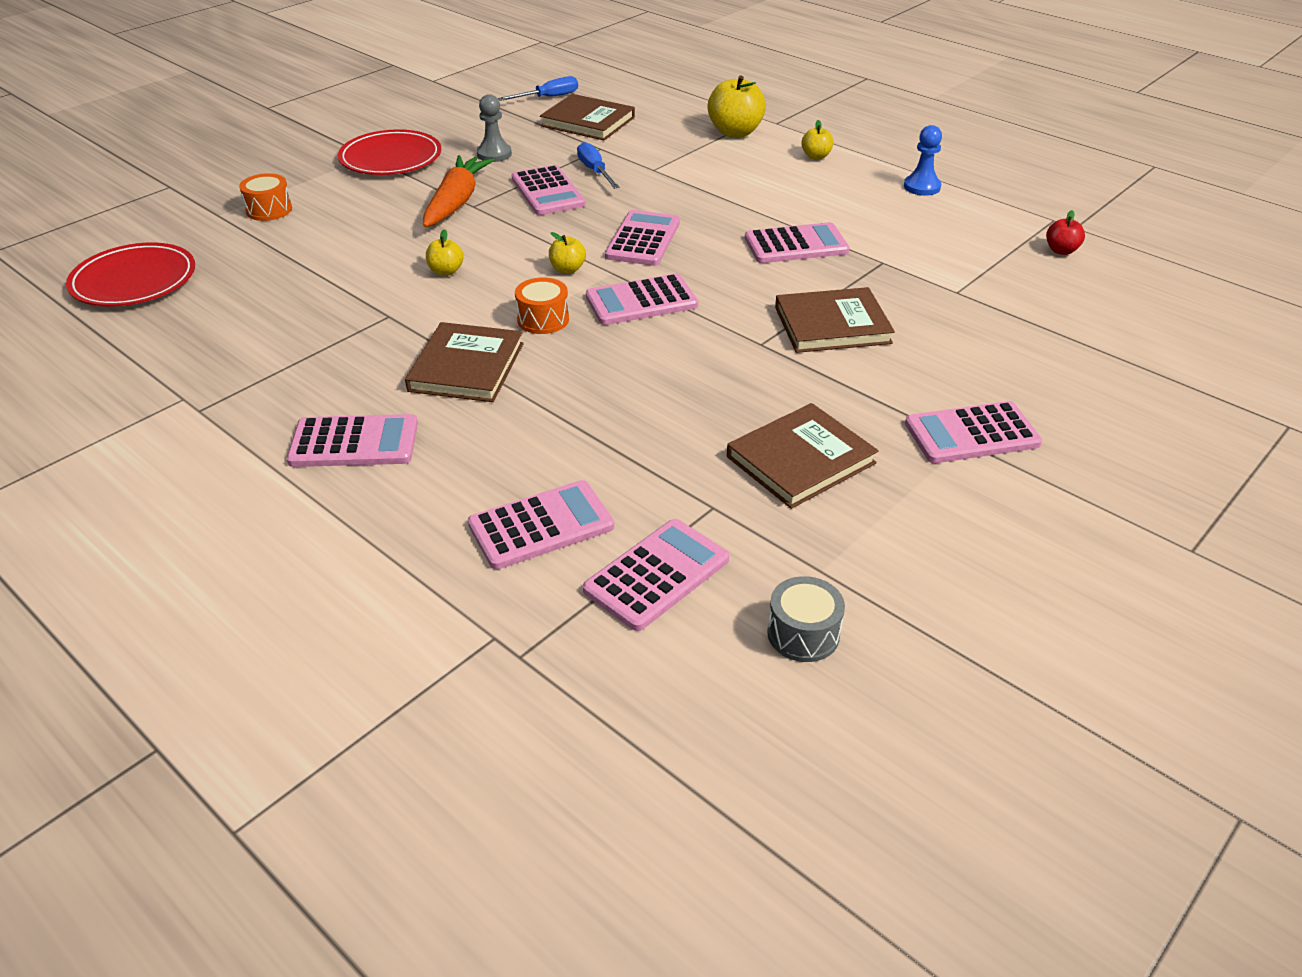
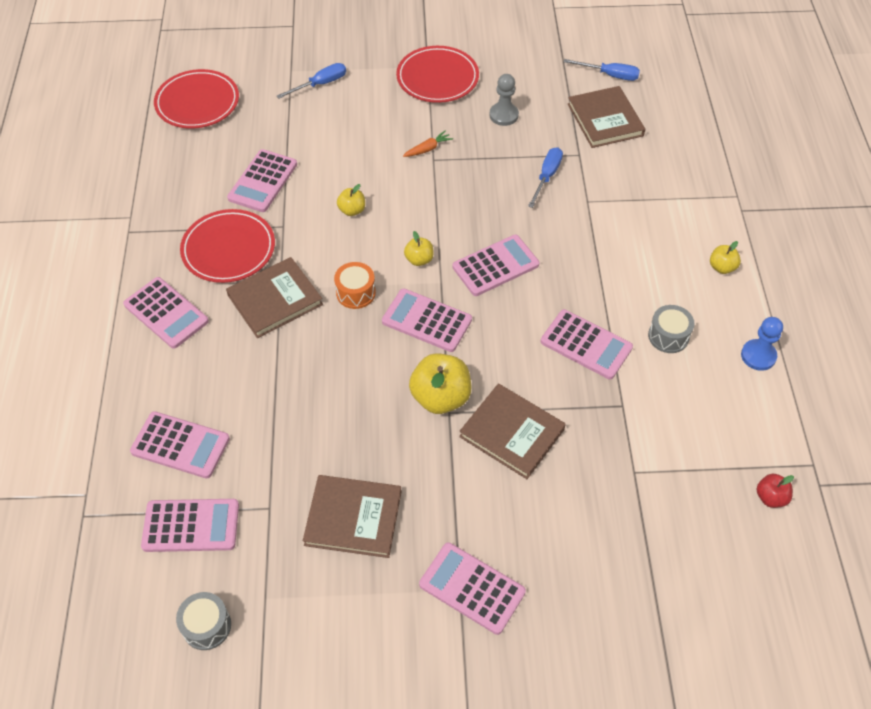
camera: 45 degrees right, 15 degrees up
(269, 210) = (320, 84): orange drum -> blue screwdriver
(352, 360) = (228, 249): none -> red plate
(456, 202) = (428, 149): orange carrot -> orange carrot, size x0.46
(548, 192) = (493, 177): pink calculator -> pink calculator (263, 181)
(735, 132) = (696, 200): yellow apple -> yellow apple (440, 397)
(845, 209) = (668, 336): none -> grey drum

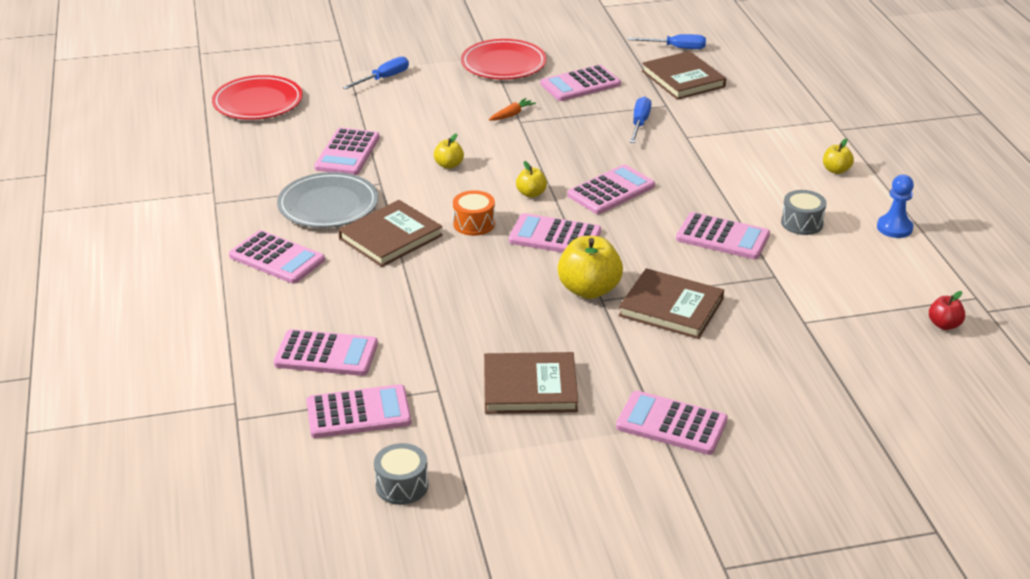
camera: 10 degrees left, 20 degrees down
(228, 249) = (328, 205): red plate -> grey plate
(503, 115) = (580, 84): grey pawn -> pink calculator

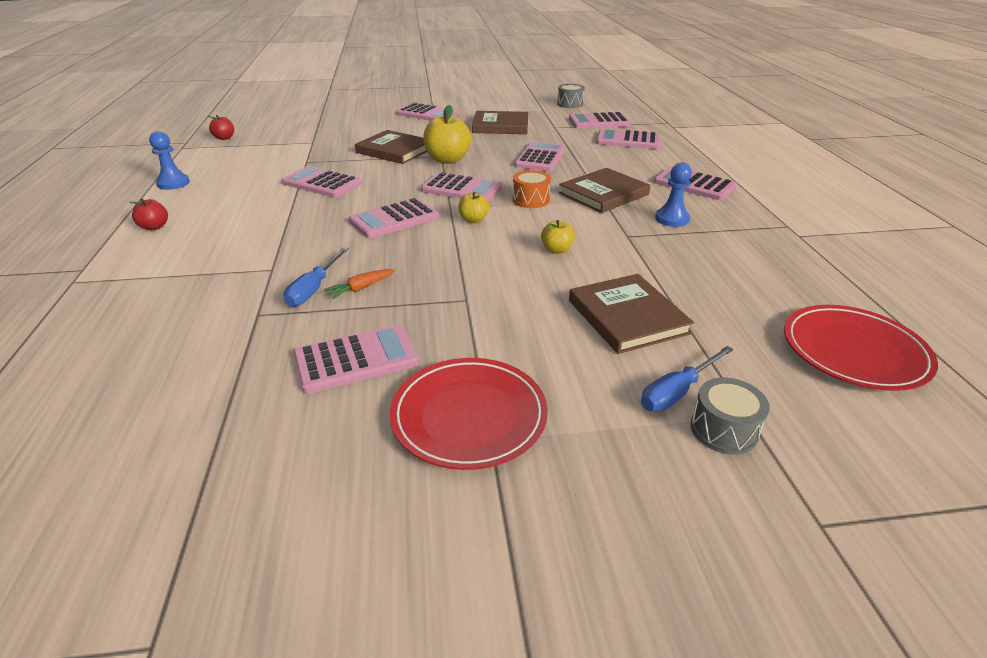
camera: 175 degrees left, 0 degrees up
(328, 205) = (672, 219): grey plate -> blue pawn
(347, 153) = (677, 269): pink calculator -> pink calculator (540, 157)
(512, 114) = (475, 310): orange carrot -> orange carrot (361, 288)
(676, 48) = (128, 442): blue screwdriver -> none
(683, 79) = (190, 361): brown book -> brown book (627, 317)
(802, 223) = (245, 189): grey drum -> grey drum (723, 430)
(836, 170) = (154, 227): yellow apple -> red apple

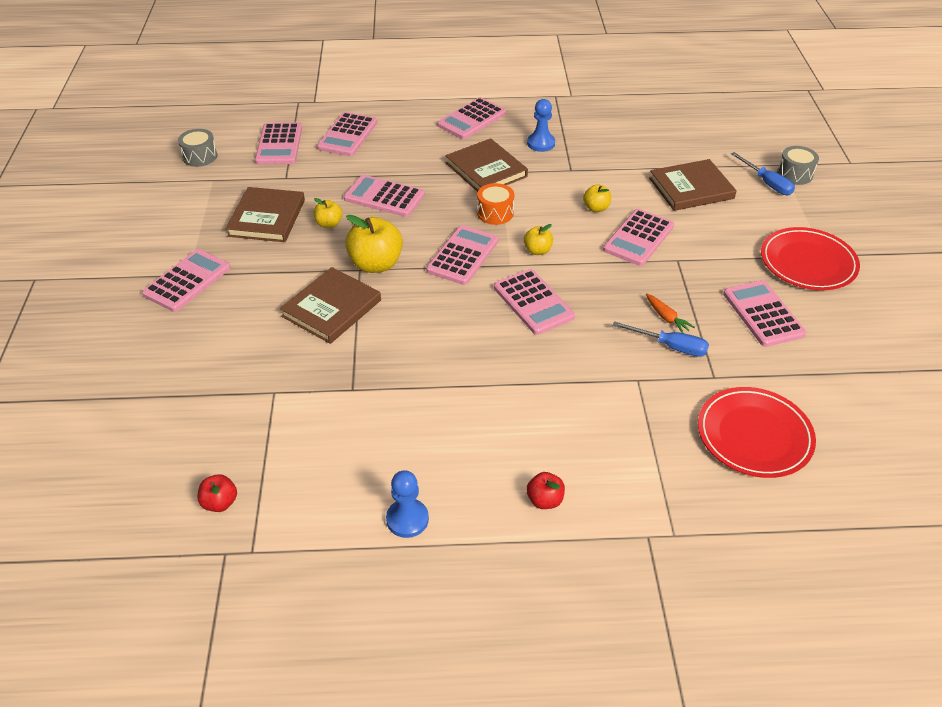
camera: 85 degrees left, 10 degrees up
(322, 183) = (430, 366): pink calculator -> pink calculator (638, 238)
(497, 143) = (329, 224): none -> yellow apple
(854, 351) = (716, 116): red plate -> red plate (754, 435)

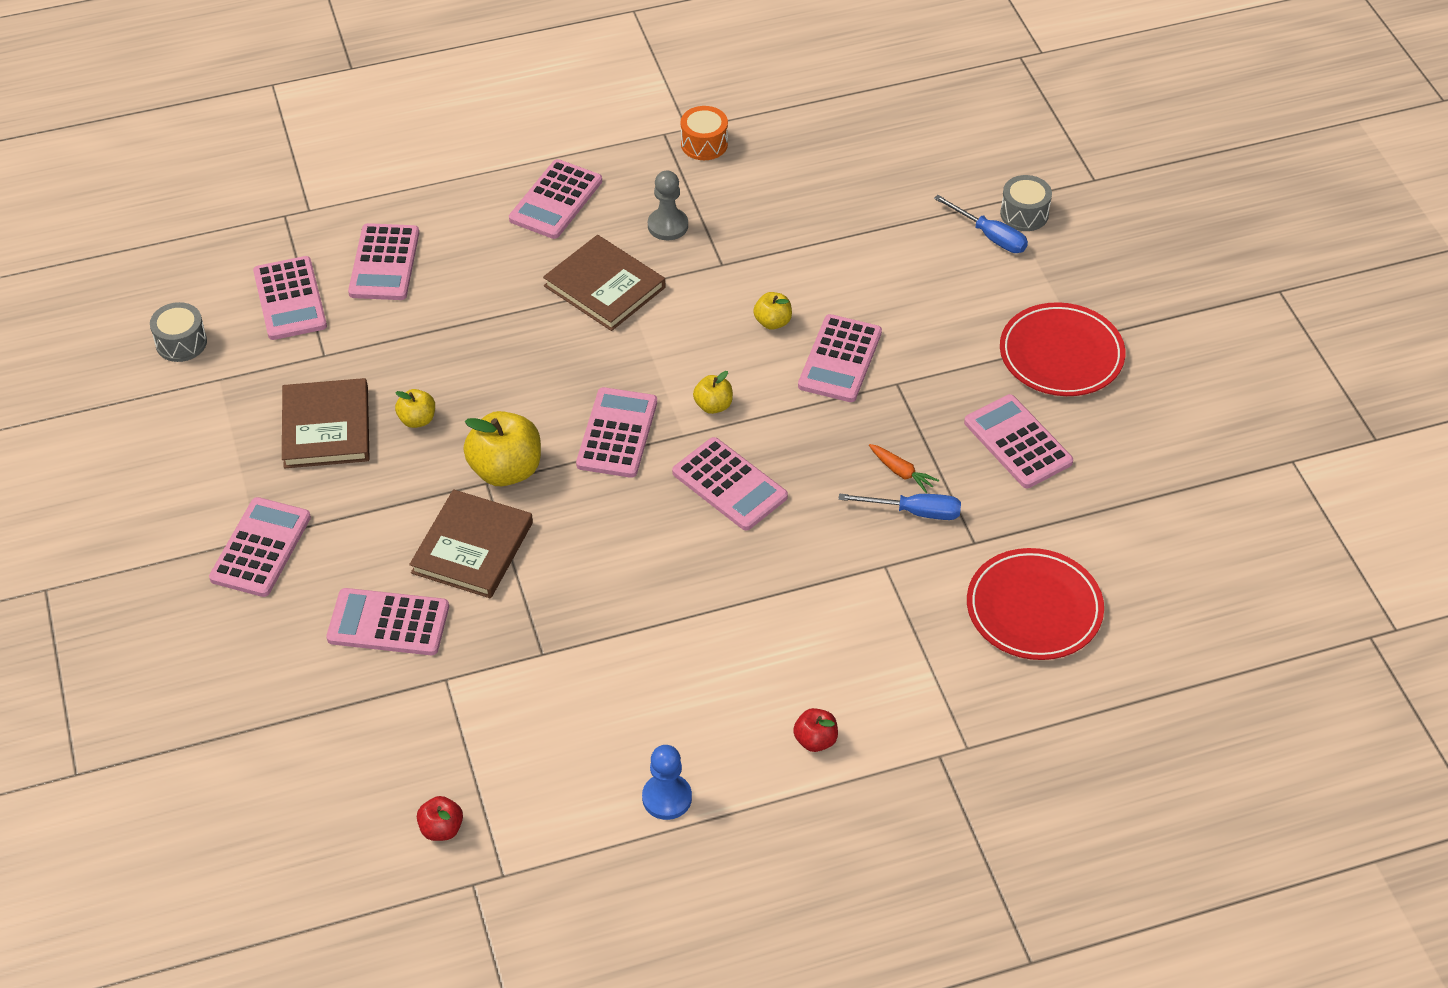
camera: 15 degrees left, 5 degrees up
(384, 197) = (477, 360): pink calculator -> pink calculator (388, 623)
(495, 213) = (639, 357): orange drum -> orange drum (704, 144)
(541, 143) = (668, 226): blue pawn -> grey pawn
(691, 188) = (891, 264): brown book -> none

